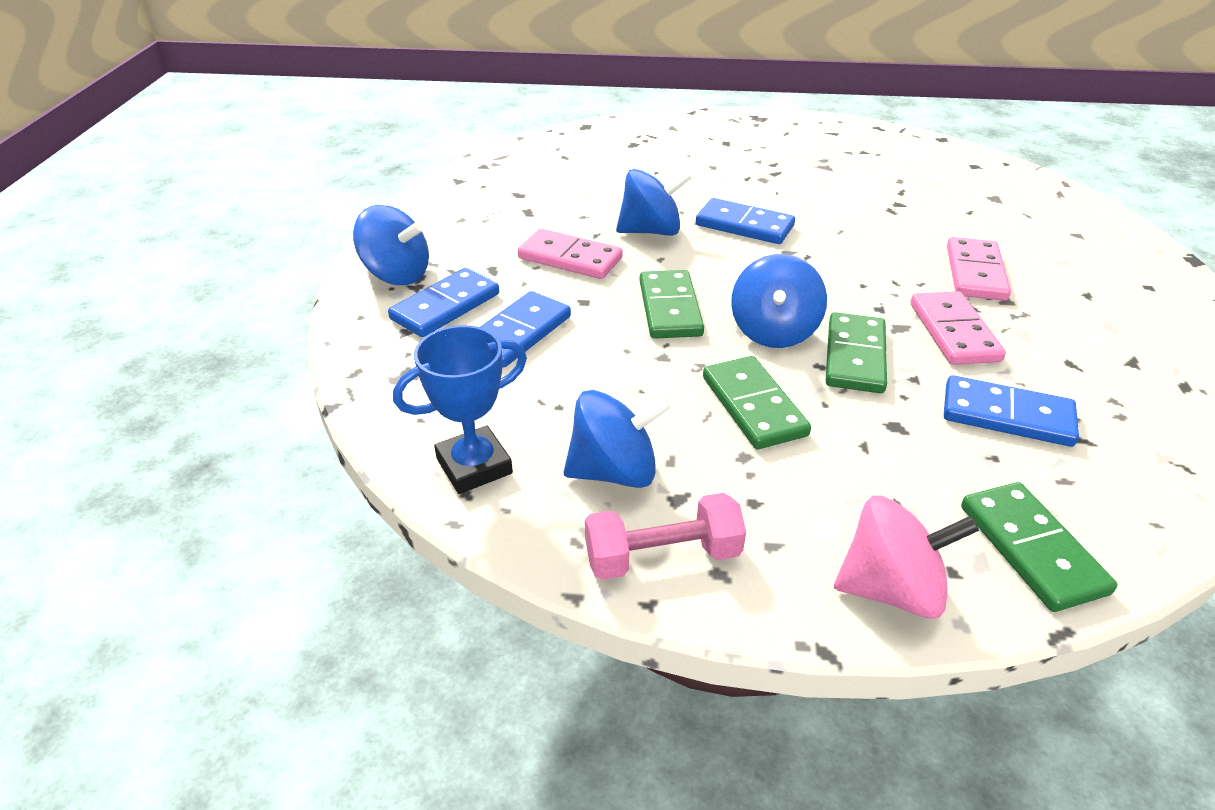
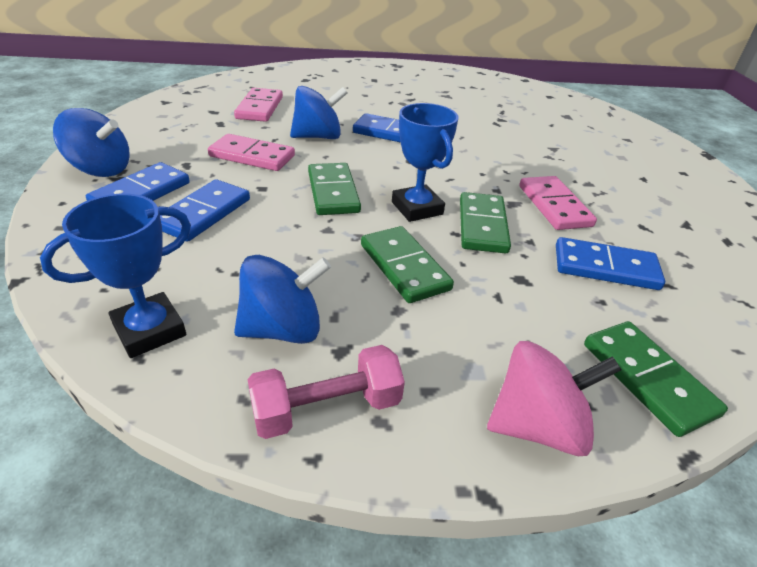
camera: 10 degrees left, 0 degrees up
(773, 332) = (417, 208): blue spinning top -> blue trophy
(975, 273) = (562, 164): pink domino -> pink domino (259, 108)

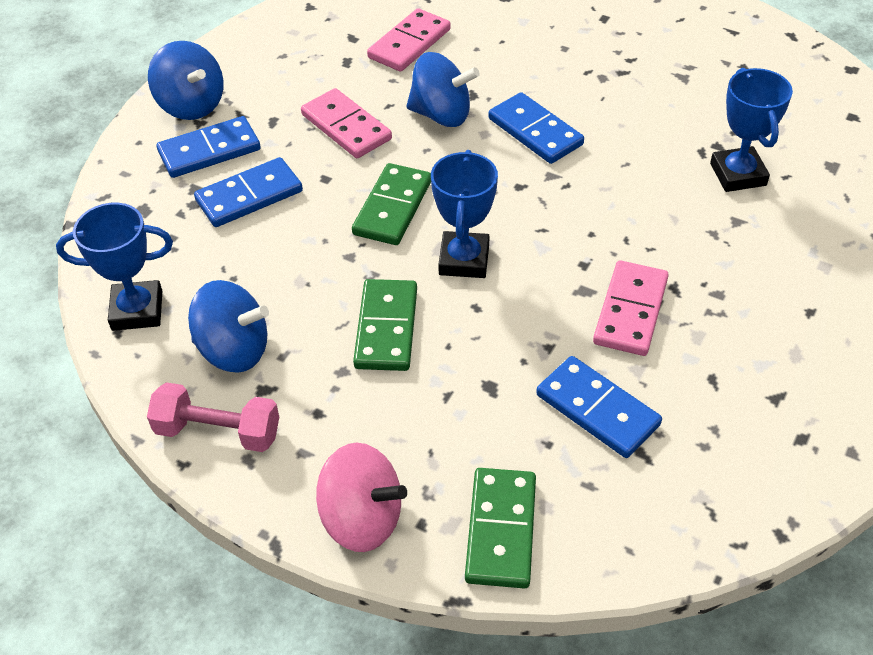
camera: 35 degrees right, 10 degrees up
(482, 225) = (514, 308): green domino -> none
(527, 129) = (738, 174): none -> blue trophy

